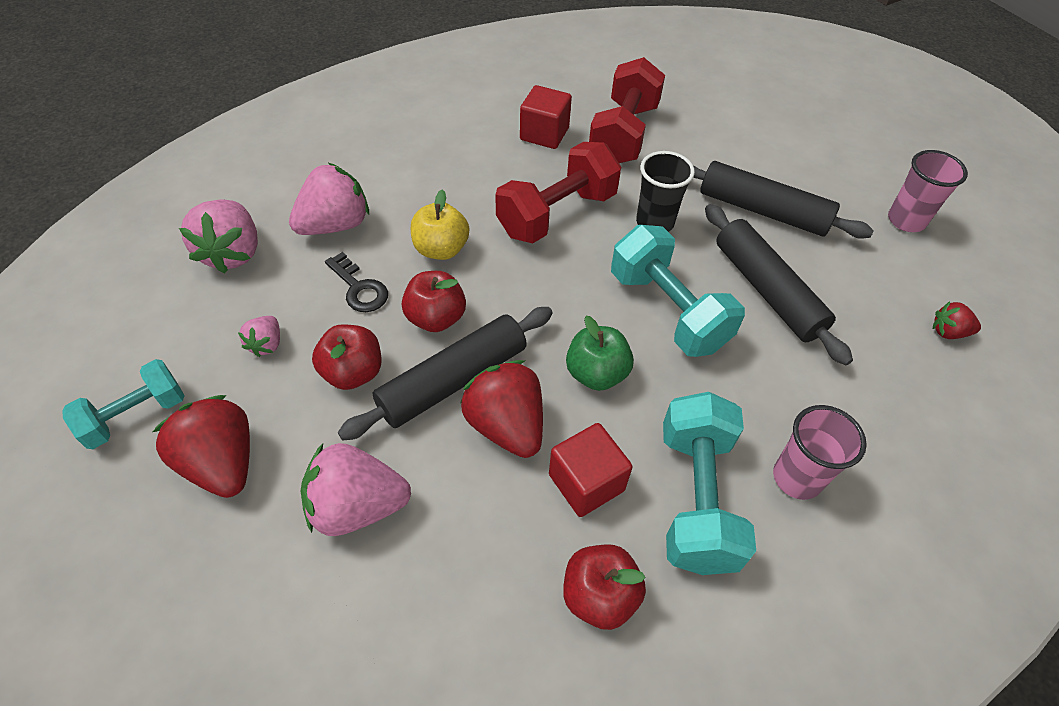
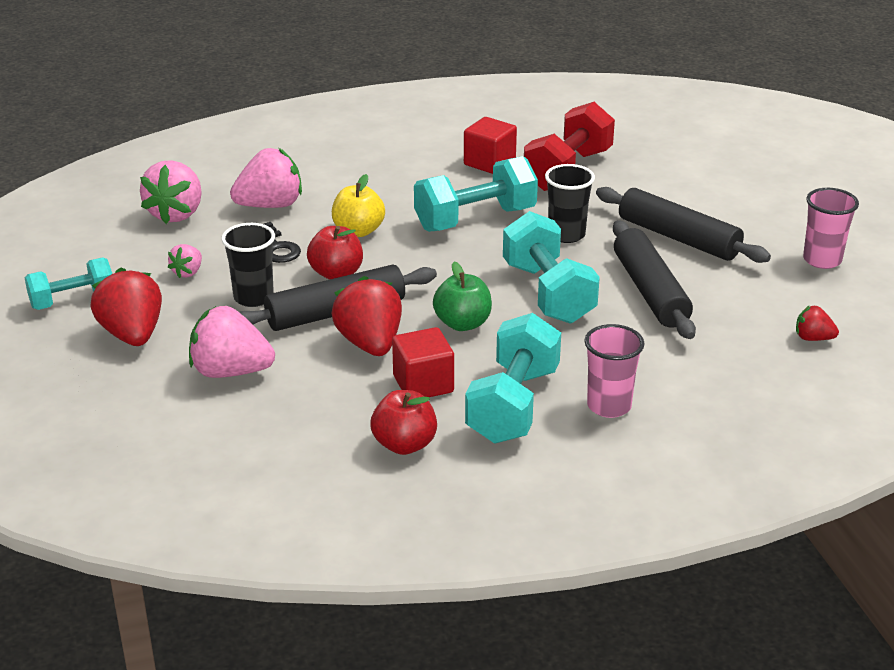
camera: 15 degrees right, 20 degrees down
(353, 372) = (253, 297): red apple -> black cup
(557, 214) = (475, 219): red dumbbell -> turquoise dumbbell

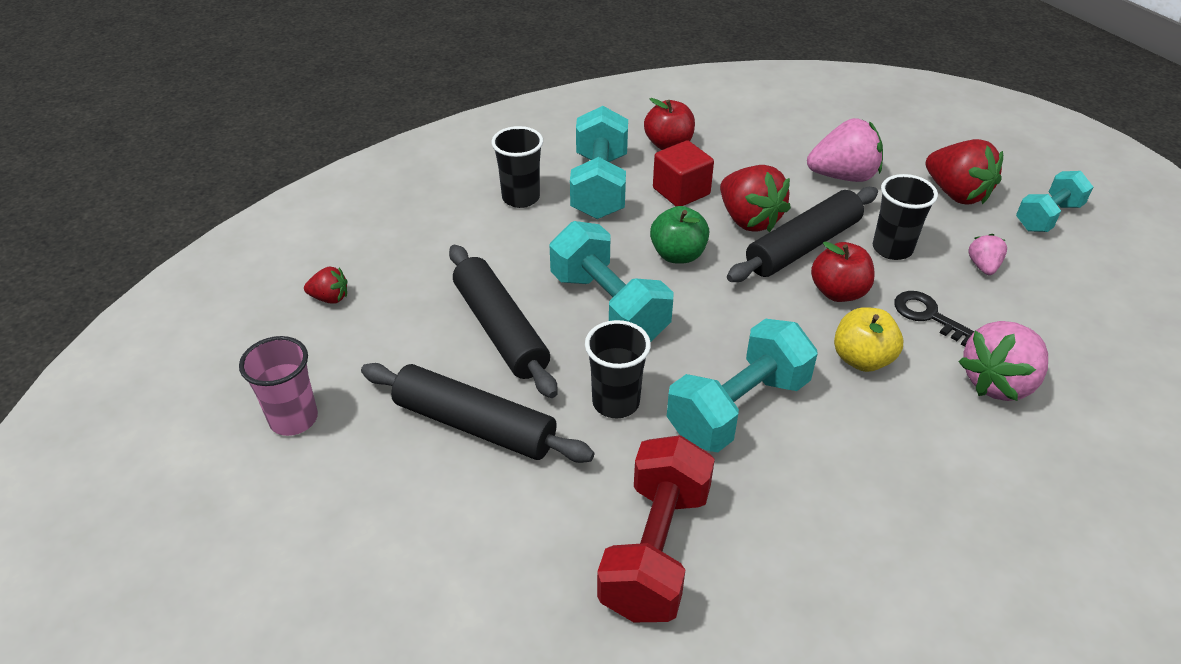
camera: 165 degrees right, 10 degrees up
(176, 214) = (1087, 346): pink strawberry -> none
(489, 163) = (779, 543): red cube -> none
(609, 406) = (521, 198): pink cup -> black cup

